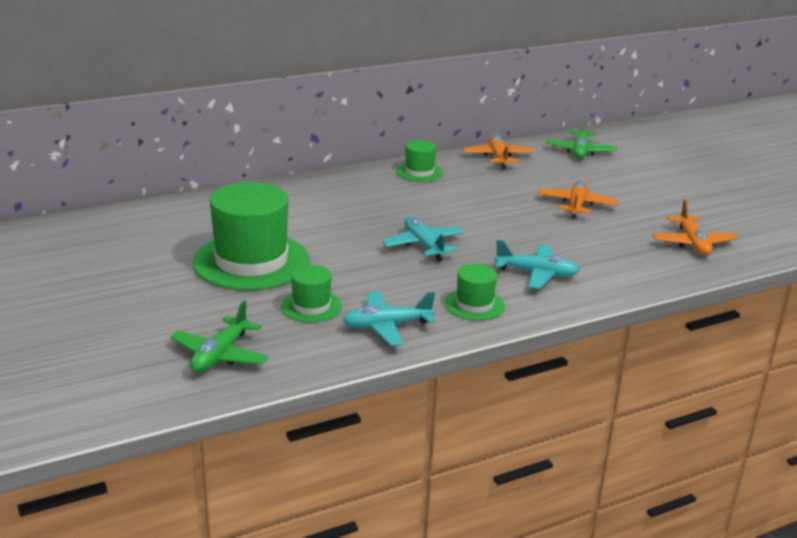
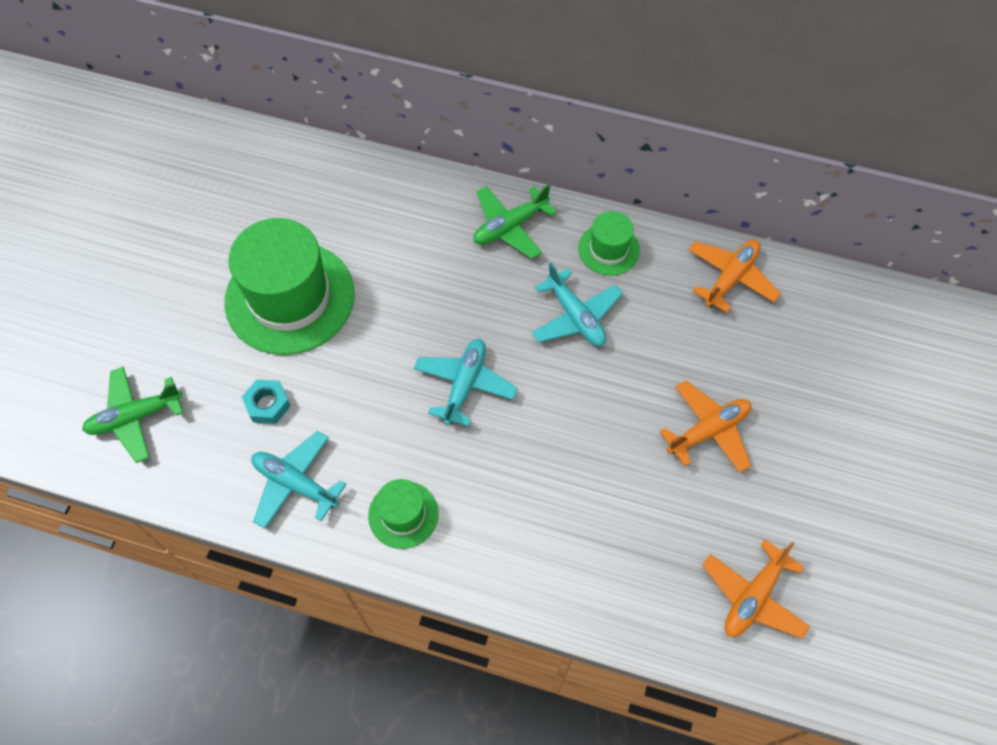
camera: 45 degrees right, 35 degrees up
(311, 306) = (268, 404): green hat -> turquoise nut
(536, 274) = (518, 514): turquoise plane -> turquoise plane (575, 316)
(580, 151) = (849, 329): green plane -> green plane (510, 227)

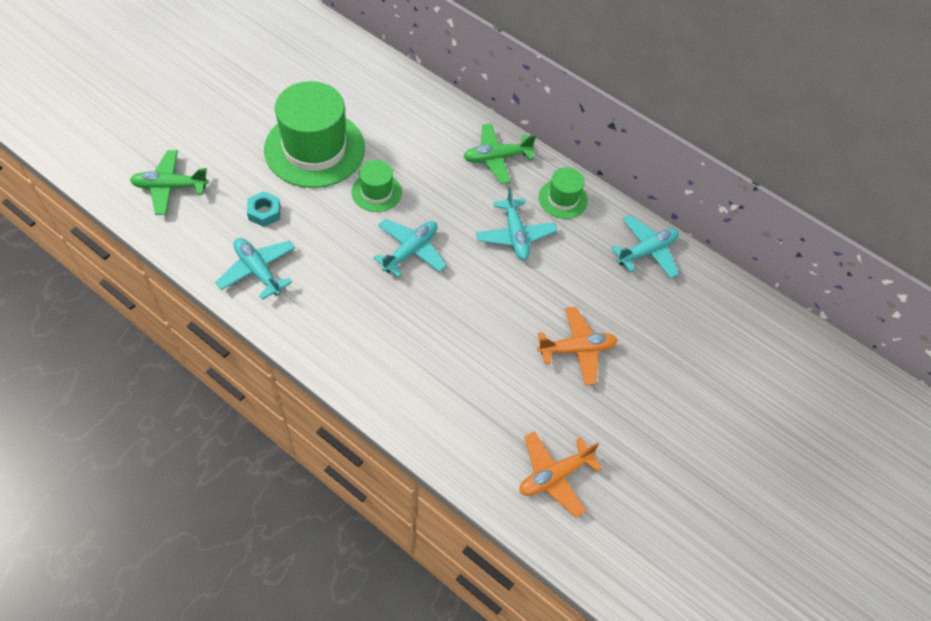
camera: 15 degrees right, 5 degrees down
(403, 514) = (323, 320): green hat -> green hat (376, 192)
(730, 278) = (646, 251): orange plane -> turquoise plane

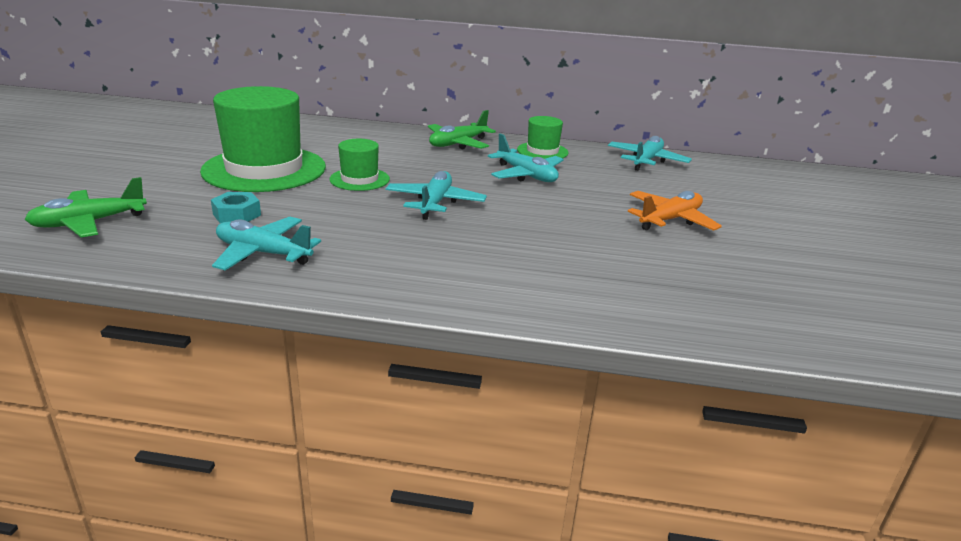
camera: 25 degrees left, 30 degrees down
(554, 476) = (774, 302): orange plane -> none

